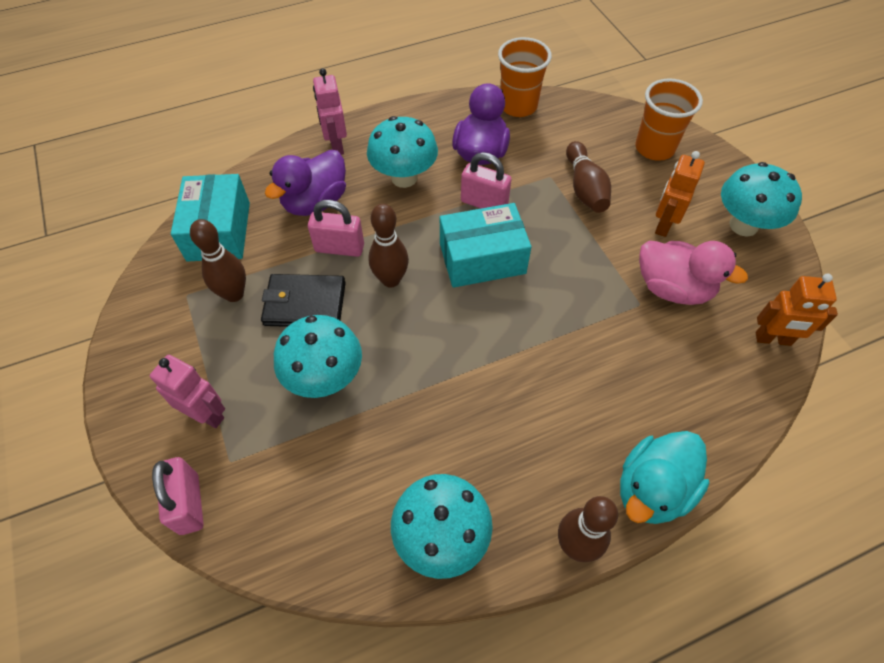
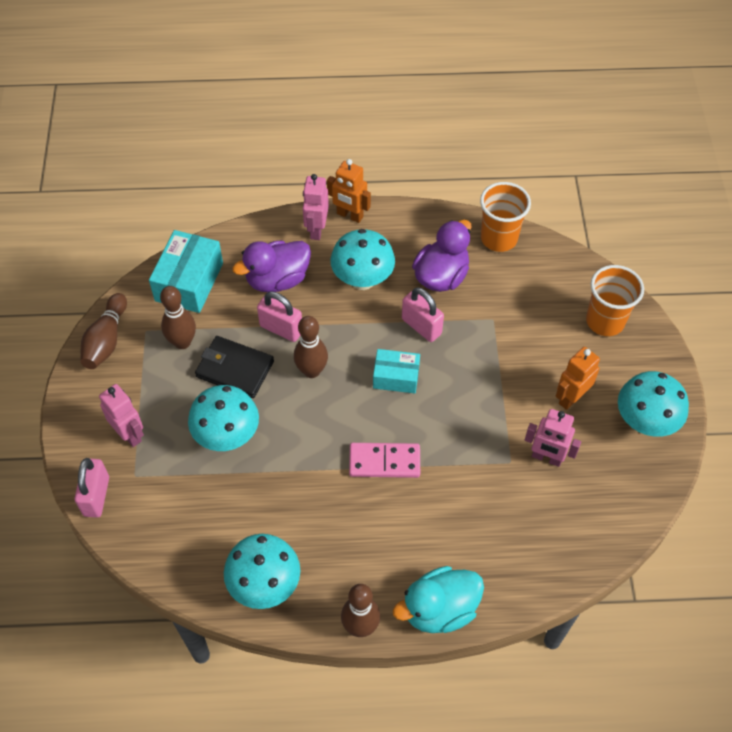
camera: 20 degrees right, 0 degrees up
(482, 258) = (396, 377): turquoise box -> turquoise box, size x0.63
(512, 347) = (384, 462): none -> pink domino
(585, 188) = (518, 340): brown bowling pin -> brown bowling pin (106, 340)
(673, 288) = (546, 458): pink duck -> pink robot
(773, 339) = (608, 530): orange robot -> orange robot (349, 215)

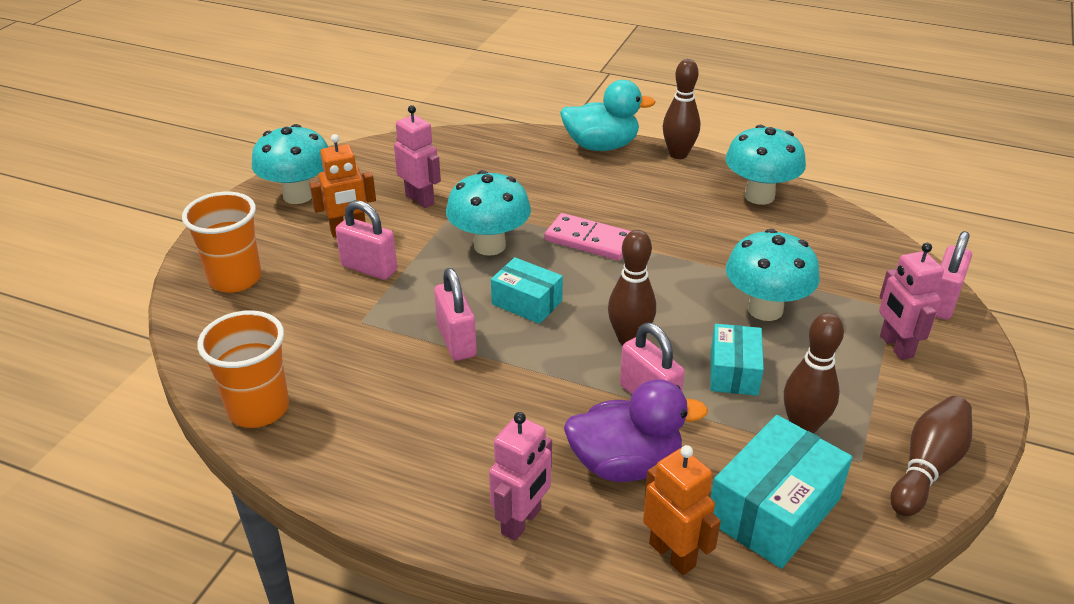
camera: 155 degrees left, 20 degrees down
(235, 369) = (733, 372): black wallet -> turquoise box
(349, 215) = (452, 525): orange robot -> orange robot (672, 554)
(362, 280) = (496, 421): turquoise mushroom -> turquoise mushroom (489, 246)
(441, 276) = (382, 388): purple duck -> none
(525, 366) = (369, 268): none -> pink padlock

